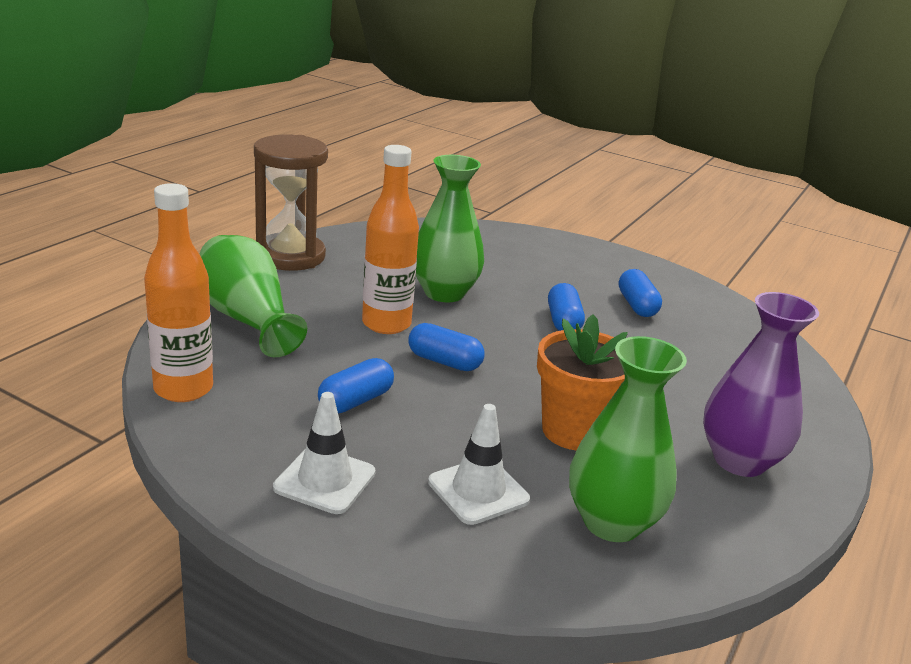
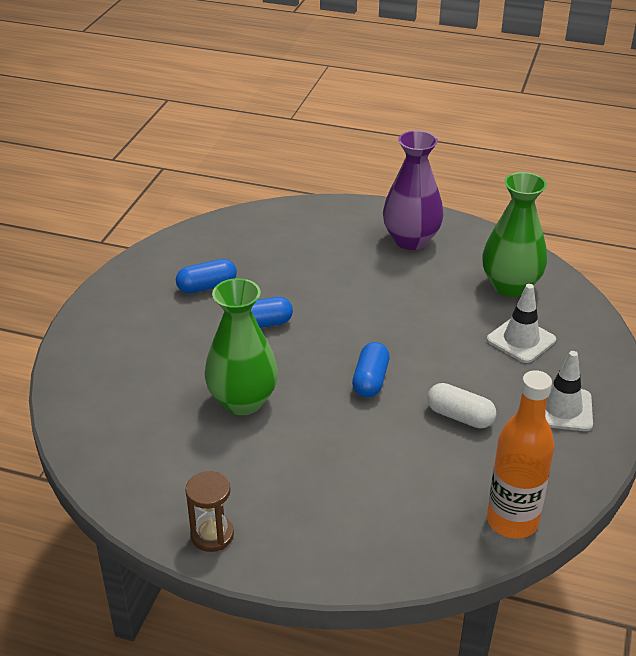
camera: 100 degrees left, 10 degrees up
(247, 319) = (373, 522): green vase -> none
(290, 256) = (212, 535): brown hourglass -> brown hourglass, size x0.52
(355, 401) = (460, 416): blue capsule -> white capsule
(386, 324) = (326, 426): orange bottle -> none
(574, 431) = (424, 307): orange flower pot -> none

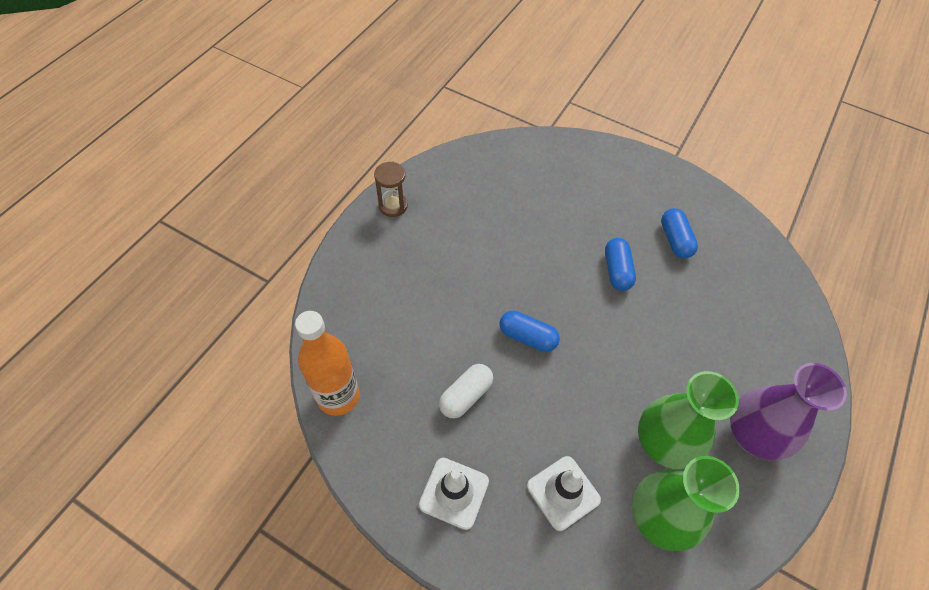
camera: 100 degrees right, 20 degrees up
(243, 401) = (520, 242): green vase -> green vase (663, 443)

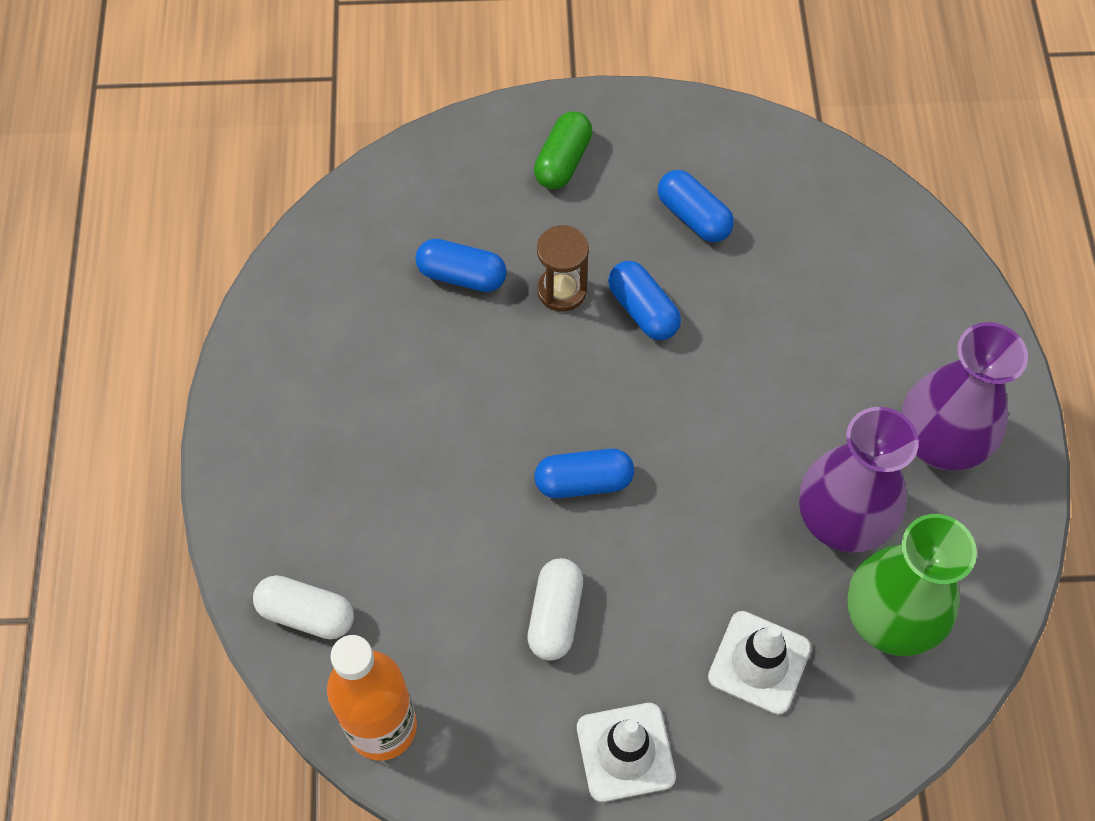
camera: 30 degrees left, 5 degrees up
(342, 318) = (306, 614): none -> white capsule
(393, 205) = (255, 395): brown hourglass -> brown hourglass (562, 290)
(532, 205) = (462, 275): none -> blue capsule
(620, 179) = (563, 161): none -> green capsule
(663, 443) = (841, 520): green vase -> purple vase

